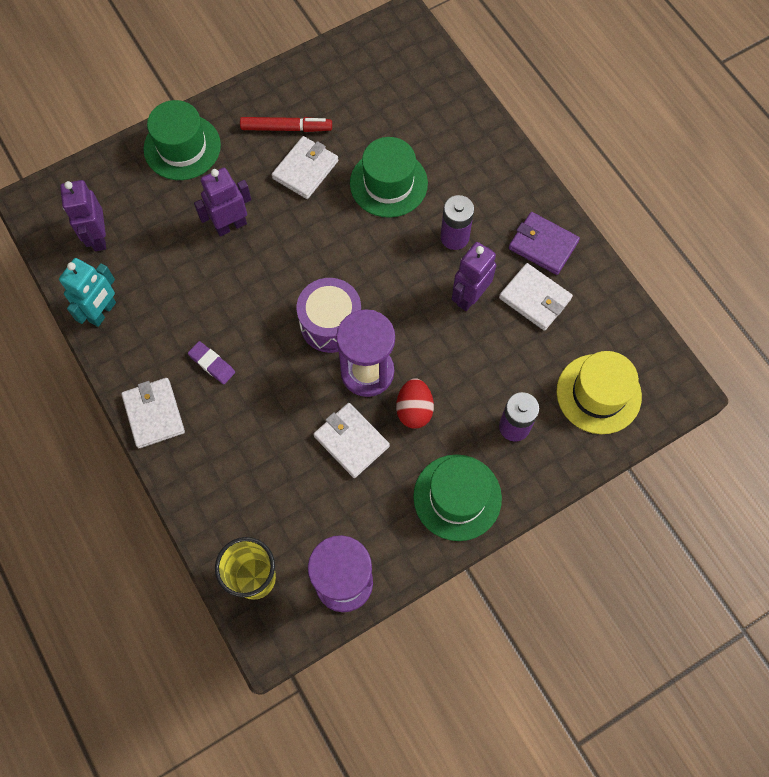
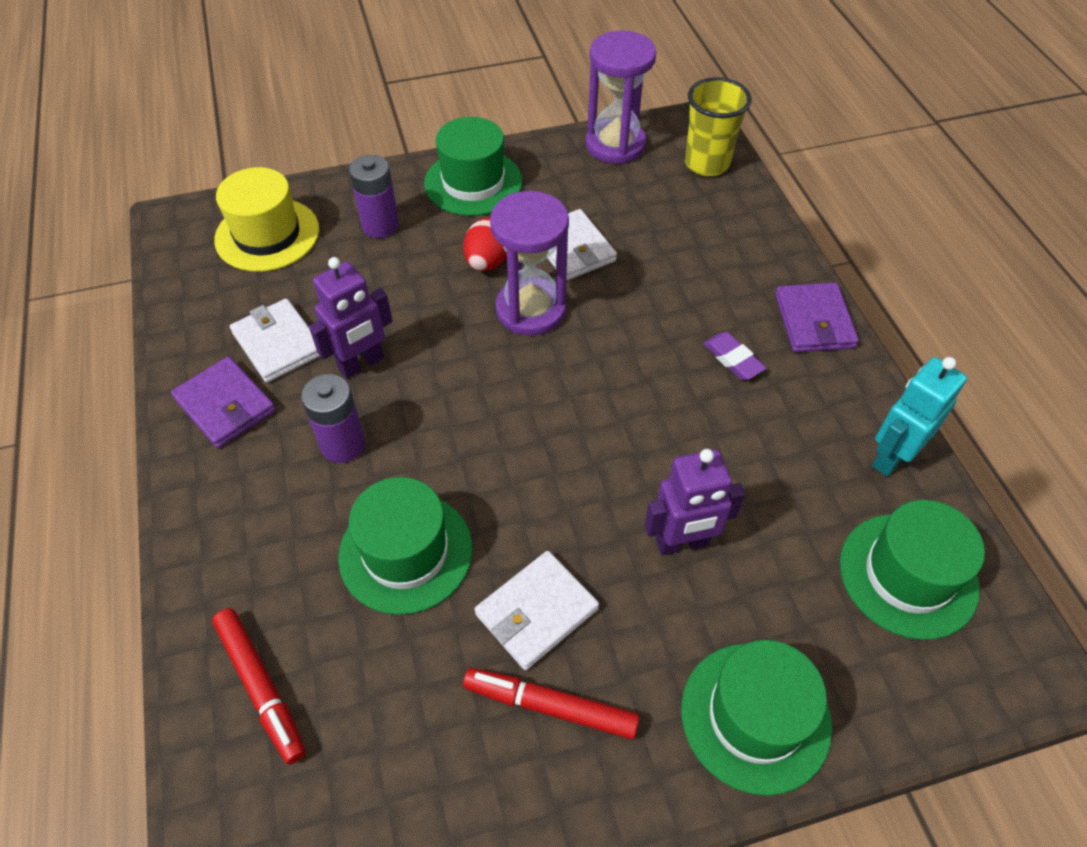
camera: 165 degrees left, 15 degrees down
(98, 237) = (908, 575): purple robot -> green hat
(154, 414) = (814, 321): white wallet -> purple wallet
(331, 323) = (561, 372): purple drum -> none
(434, 103) = (261, 687): none -> red marker

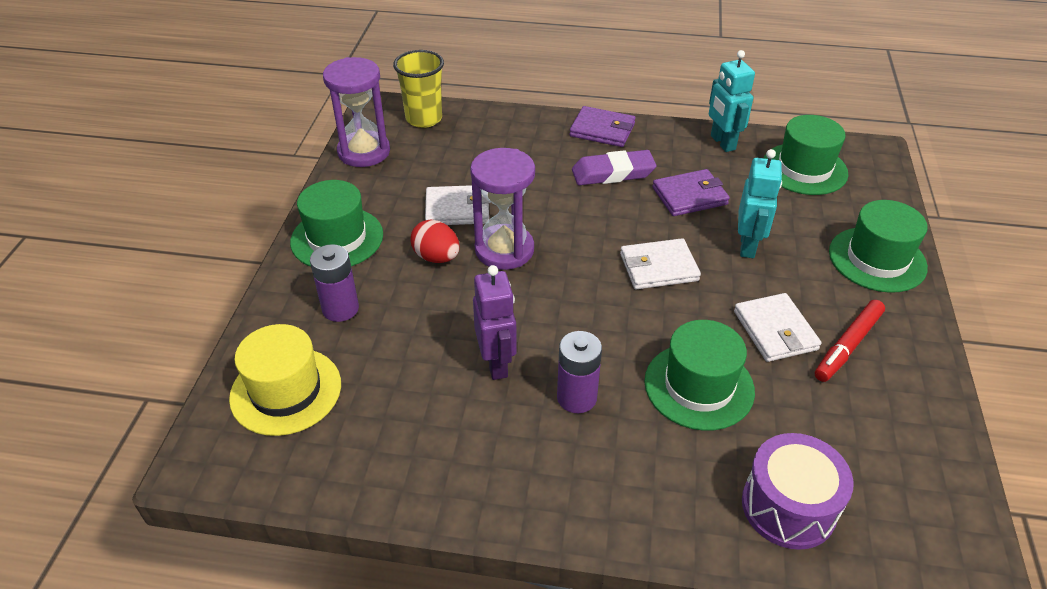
camera: 65 degrees left, 10 degrees down
(225, 405) = (486, 470): purple wallet -> purple wallet (689, 196)
(261, 687) = (788, 506): red marker -> purple drum
(278, 343) = (435, 415): white wallet -> white wallet (659, 267)
(682, 543) = (748, 246): purple robot -> turquoise robot
(733, 359) = (613, 173): purple eraser -> purple eraser, size x1.64

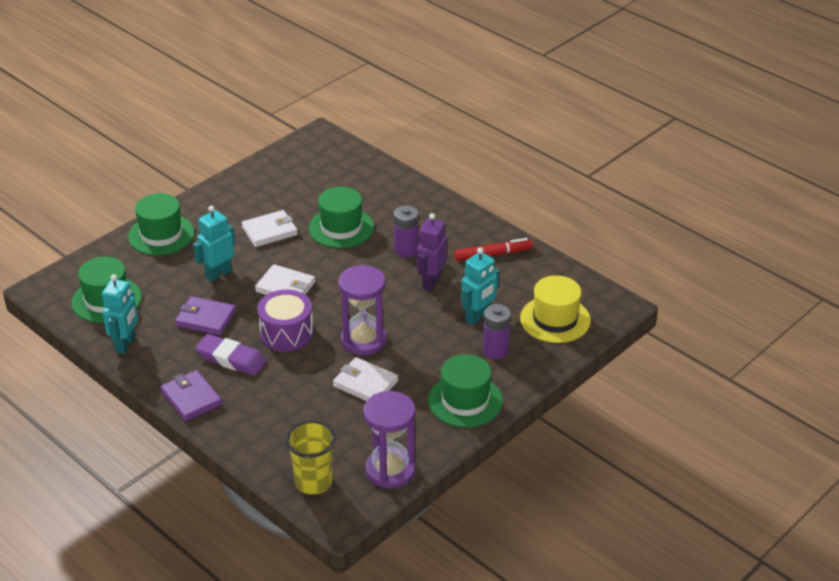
camera: 145 degrees left, 5 degrees down
(394, 343) = (478, 317): none -> turquoise robot
(436, 257) = (410, 355): red egg -> none
(775, 330) = (269, 231): white wallet -> white wallet turned 45 degrees clockwise
(788, 506) = (361, 177): purple drum -> purple drum (286, 333)
(847, 346) = (245, 210): red marker -> red marker (493, 254)

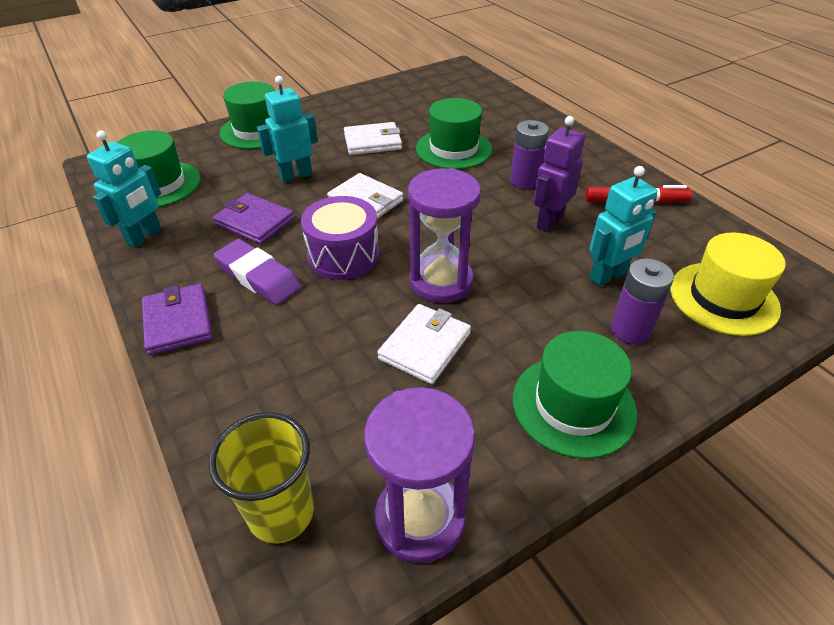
camera: 15 degrees right, 5 degrees up
(365, 384) = (425, 346): white wallet -> white wallet turned 75 degrees clockwise

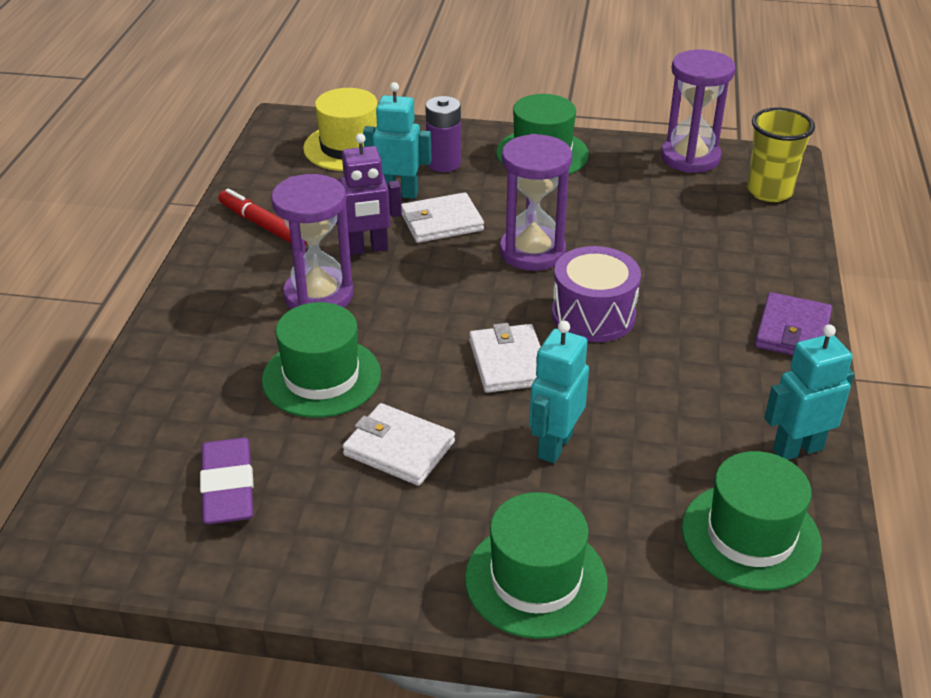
camera: 140 degrees left, 5 degrees down
(254, 222) = (655, 401): purple wallet -> none
(258, 277) = (692, 336): purple eraser -> purple eraser (228, 487)
(296, 176) = (554, 445): turquoise robot -> turquoise robot turned 105 degrees clockwise
(425, 346) = (599, 220): white wallet -> white wallet (441, 222)
(524, 181) = (318, 295): purple battery -> purple hourglass

